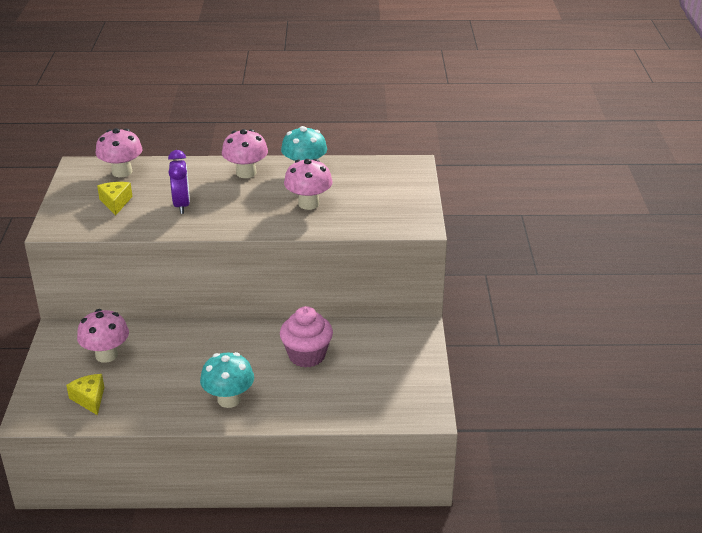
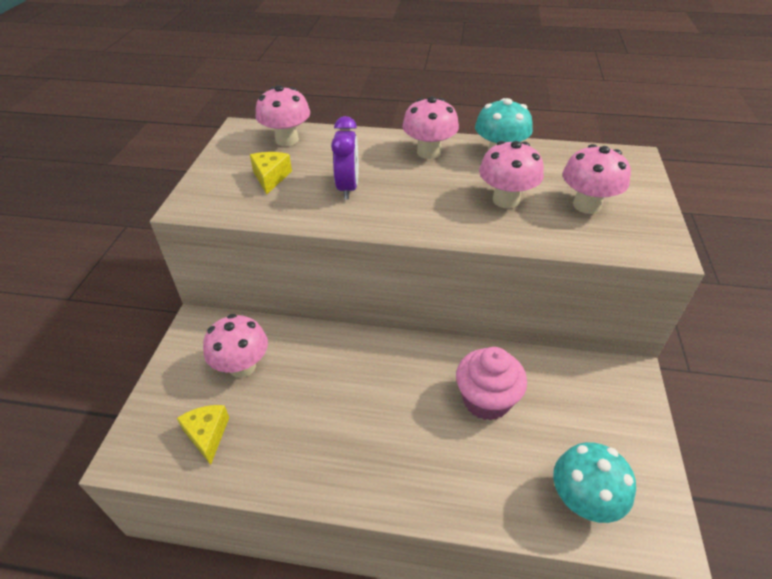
camera: 10 degrees right, 10 degrees up
(229, 399) = (382, 463): turquoise mushroom -> turquoise mushroom (583, 500)
(370, 202) = (586, 205): none -> pink mushroom

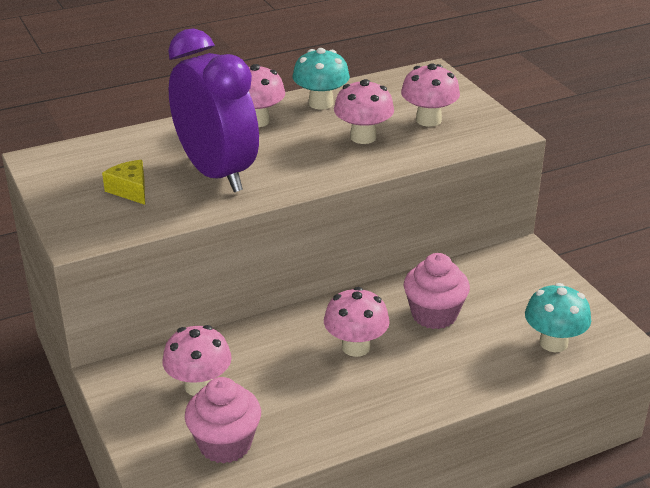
camera: 35 degrees left, 10 degrees down
(207, 435) = (225, 444): yellow cheese -> pink cupcake
(287, 140) = (102, 154): pink mushroom -> pink mushroom (355, 347)
(348, 188) = (216, 173): purple clock -> purple clock, size x1.97

